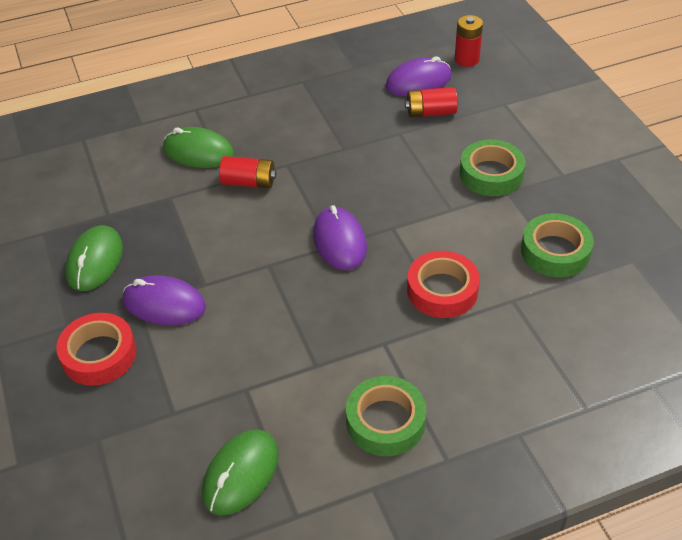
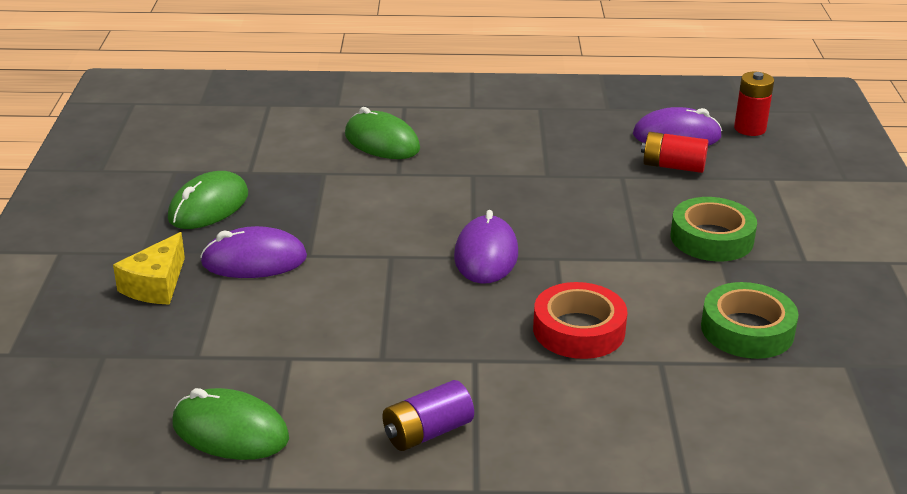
camera: 20 degrees right, 15 degrees down
(99, 355) = (156, 285): red tape -> yellow cheese
(164, 304) = (254, 260): purple mouse -> purple mouse turned 45 degrees counterclockwise
(241, 474) = (230, 431): green mouse -> green mouse turned 60 degrees clockwise
(249, 182) = (419, 180): red battery -> none
(385, 421) = (427, 432): green tape -> purple battery

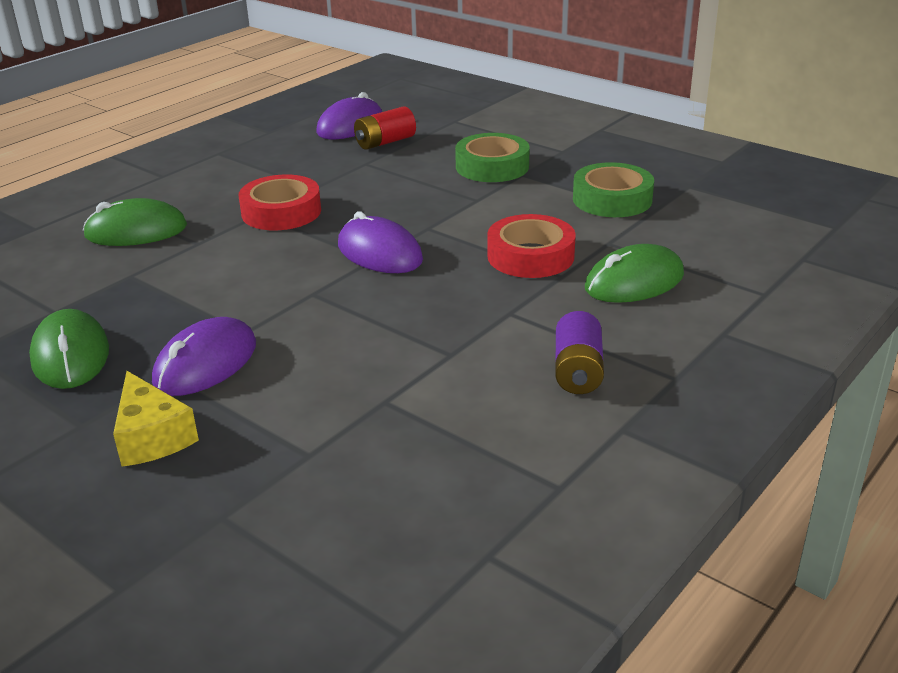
camera: 50 degrees left, 0 degrees up
(230, 431) = (453, 476): green mouse -> green mouse (634, 282)
(488, 182) = (281, 212): none -> red tape
(750, 129) = (386, 102): red battery -> none

